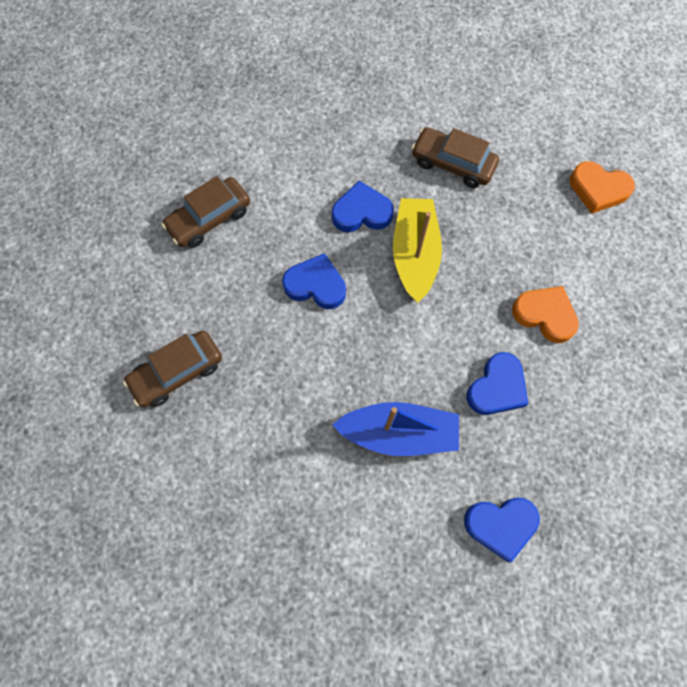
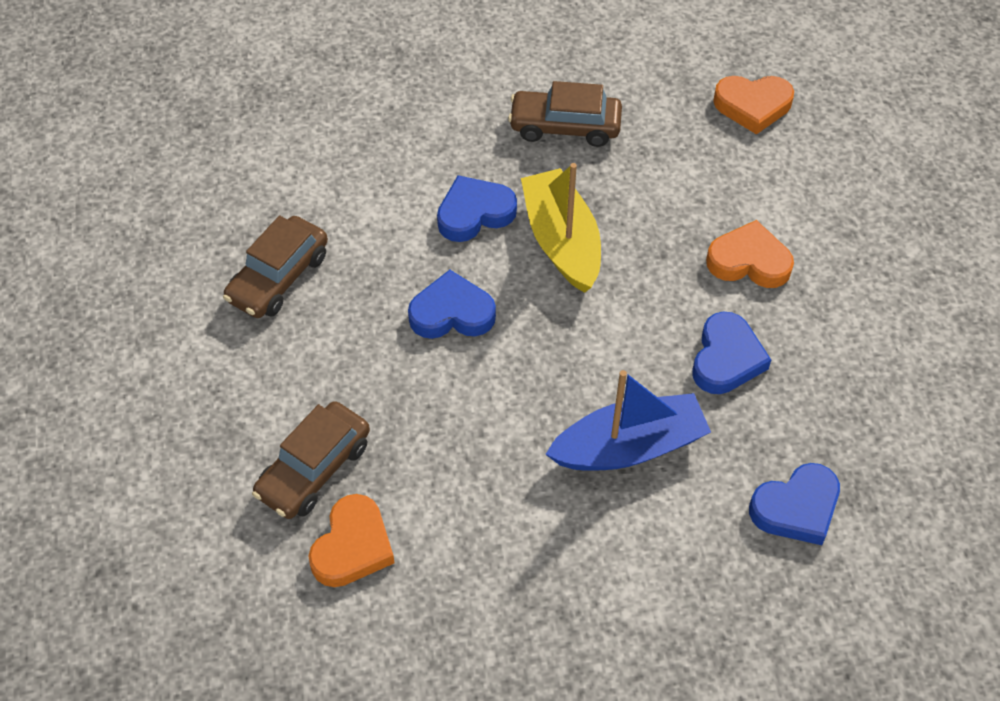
camera: 20 degrees left, 15 degrees down
(180, 440) = (352, 546): none -> orange heart

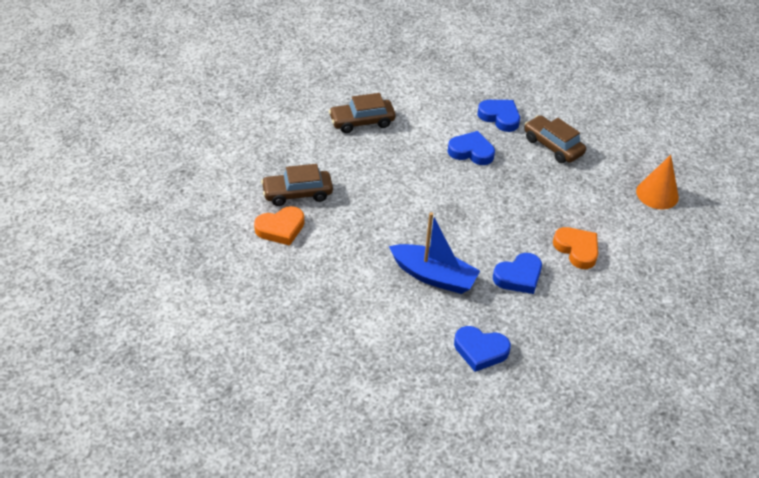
camera: 40 degrees right, 10 degrees down
(452, 313) = (417, 179): blue heart -> blue heart (500, 117)
(561, 241) = (497, 186): yellow boat -> none
(752, 106) = (657, 194): orange heart -> orange cone

